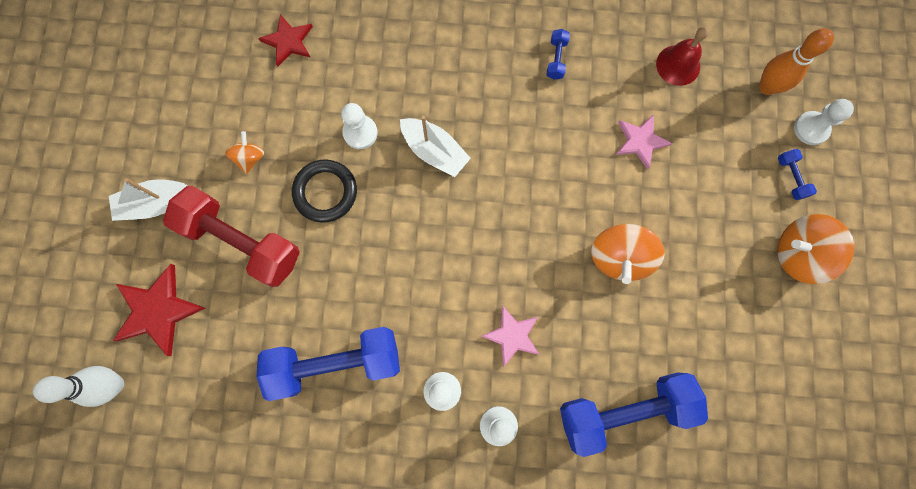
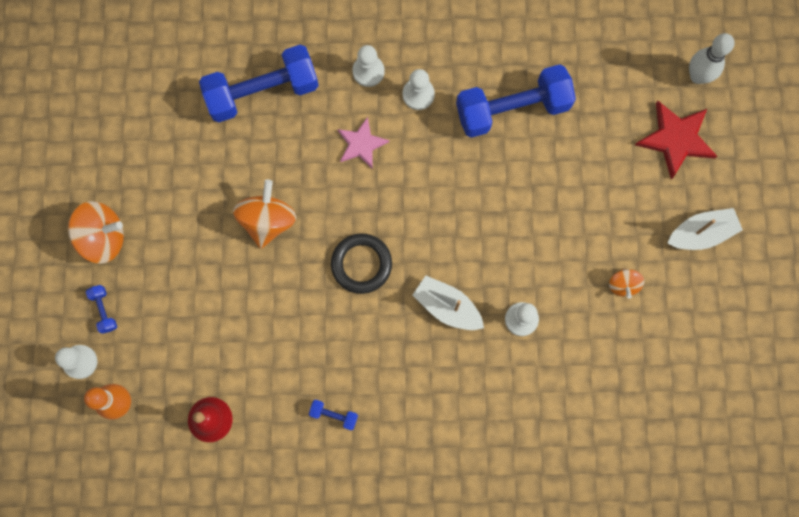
camera: 175 degrees right, 0 degrees up
(242, 241) = (614, 205): red dumbbell -> none
(288, 41) = (609, 411): red star -> none
(325, 192) = (545, 258): black ring -> black ring (361, 264)
(556, 59) = (334, 415): blue dumbbell -> blue dumbbell turned 75 degrees counterclockwise
(640, 141) = (248, 334): pink star -> none

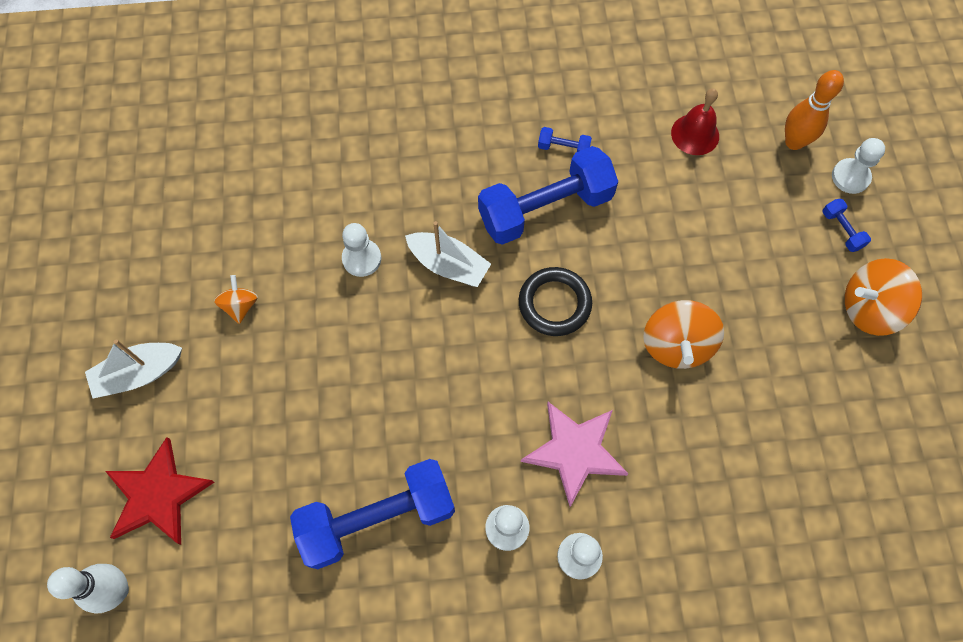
camera: 175 degrees right, 10 degrees down
(262, 92) = (718, 513): blue dumbbell -> blue dumbbell (545, 209)
(361, 144) = (575, 451): pink star -> pink star, size x1.52

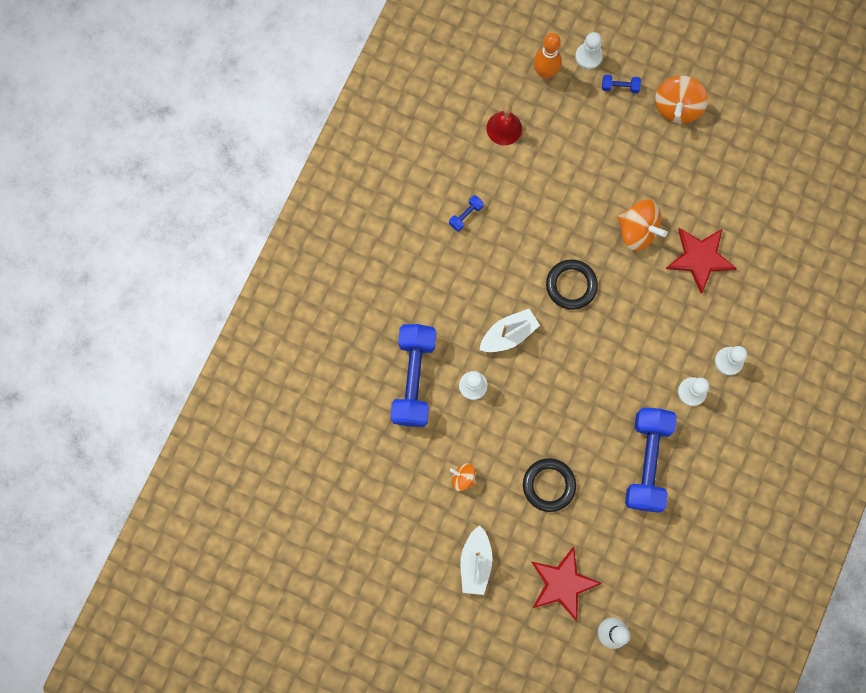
camera: 60 degrees left, 10 degrees up
(282, 410) = (548, 485): none -> black ring
(545, 209) = (503, 253): blue dumbbell -> blue dumbbell (414, 379)
(575, 451) = (669, 328): pink star -> none
(694, 442) = (700, 258): none -> red star

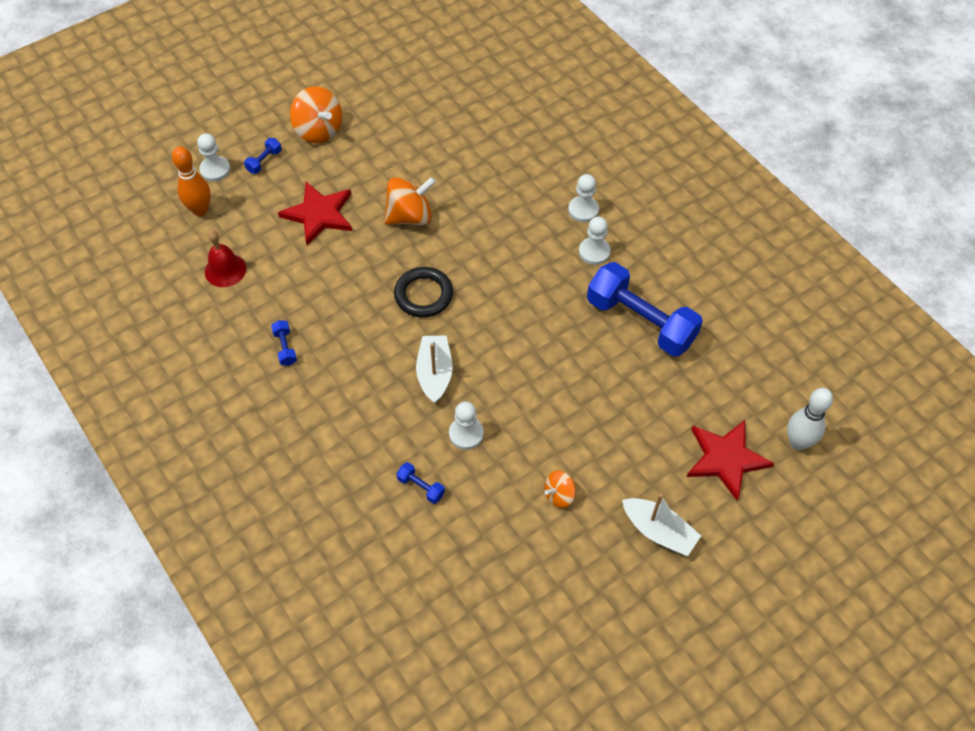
camera: 60 degrees left, 20 degrees down
(414, 379) = (421, 487): blue dumbbell -> blue dumbbell, size x0.40
(548, 485) = (614, 418): black ring -> none
(700, 258) = (471, 183): red star -> red star (319, 214)

